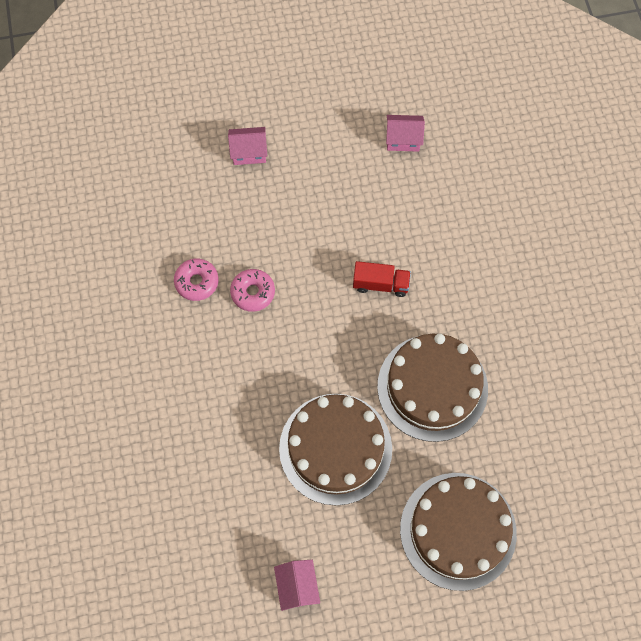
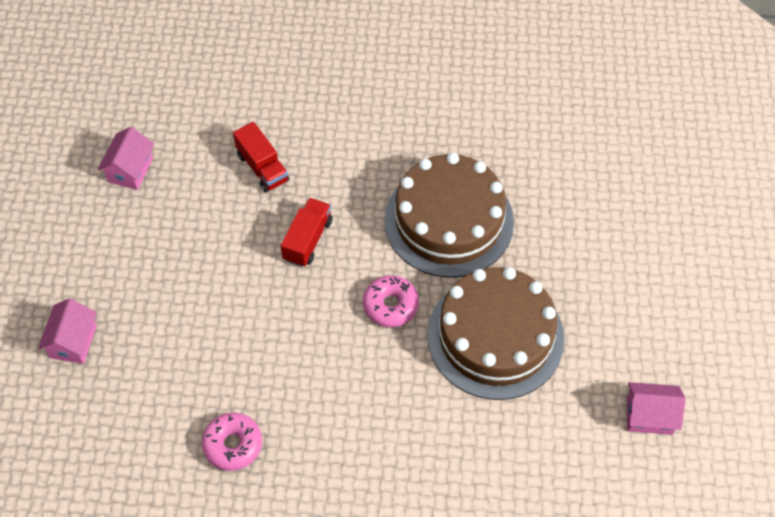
camera: 75 degrees left, 10 degrees down
(253, 292) = (270, 381): pink donut -> pink donut (390, 305)
(436, 232) = (262, 167): none -> red truck
(458, 530) = (616, 239): brown cake -> none

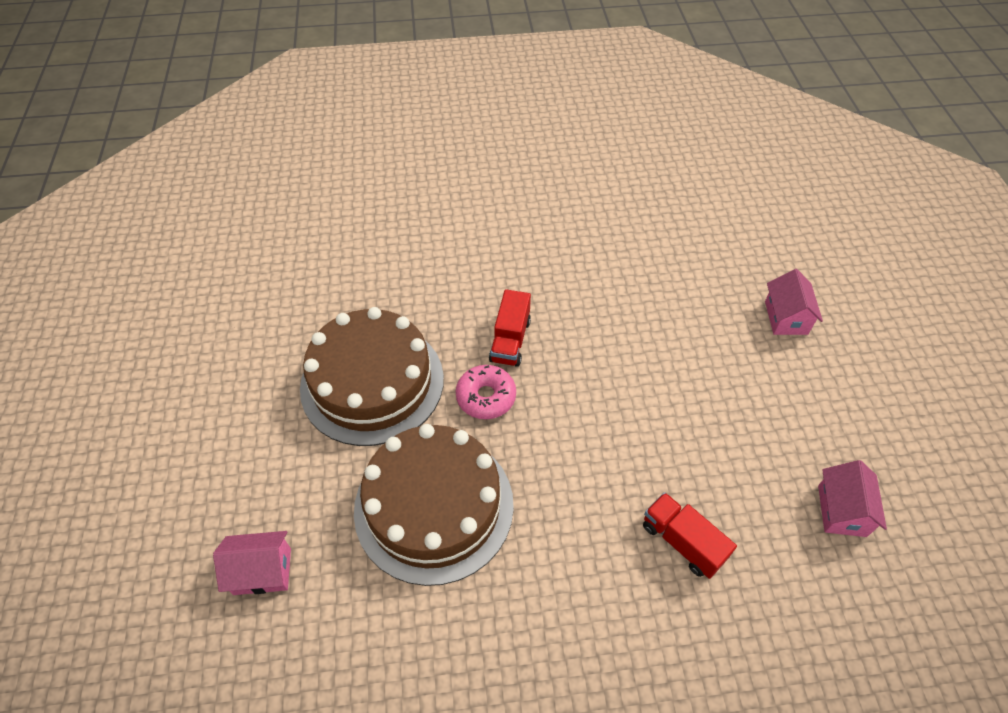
camera: 170 degrees right, 5 degrees down
(233, 445) = (601, 260): pink donut -> none
(307, 240) = (595, 455): red truck -> red truck (510, 340)
(649, 416) = (222, 333): pink house -> pink house (262, 571)

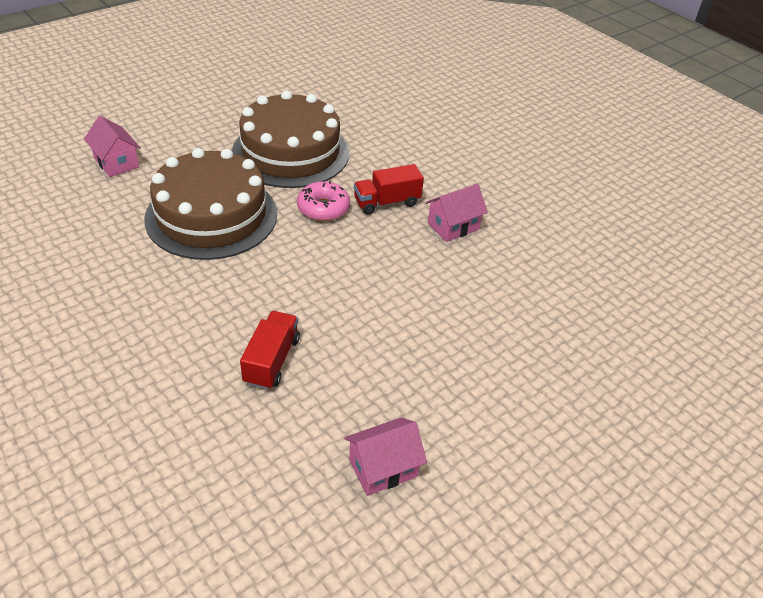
camera: 55 degrees right, 10 degrees down
(786, 317) = (580, 366): pink house -> pink house (453, 226)

